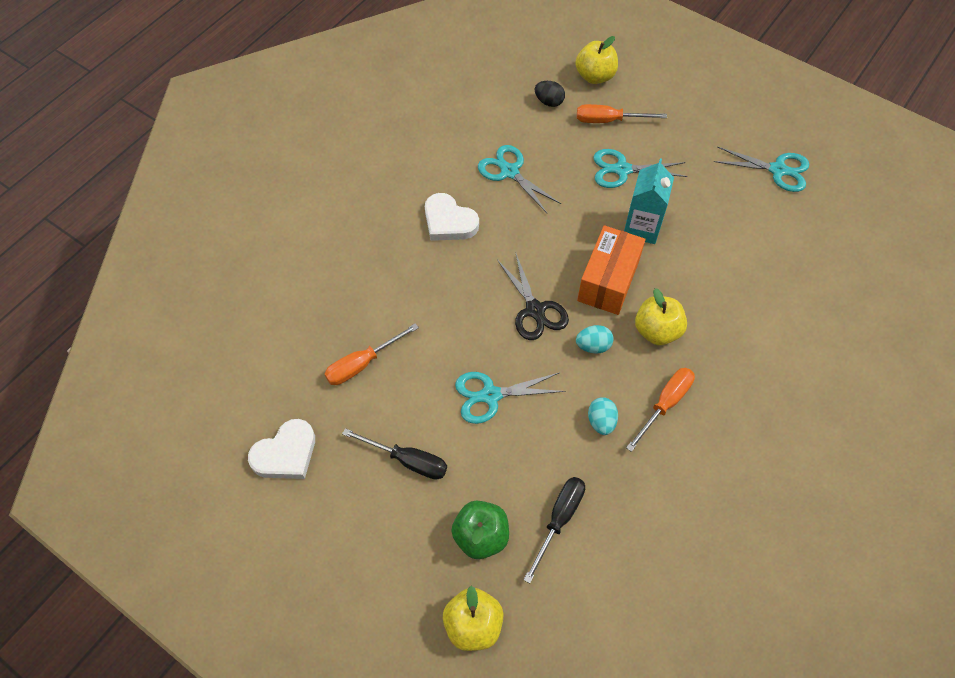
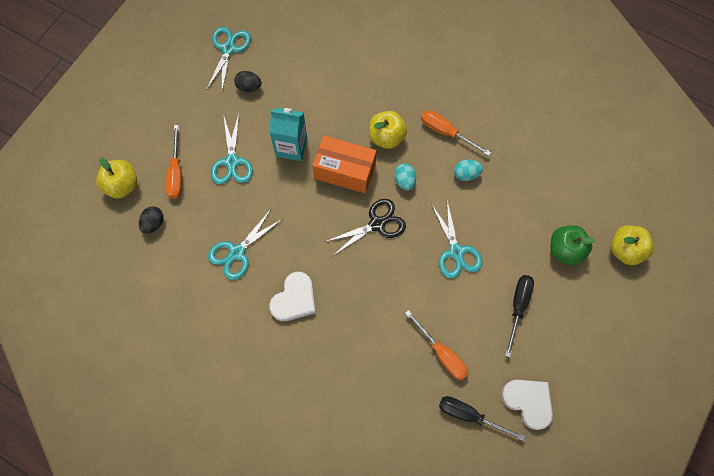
camera: 95 degrees left, 10 degrees up
(559, 520) = (544, 199): black screwdriver -> black screwdriver (469, 415)
(724, 189) = (249, 87): none -> black egg

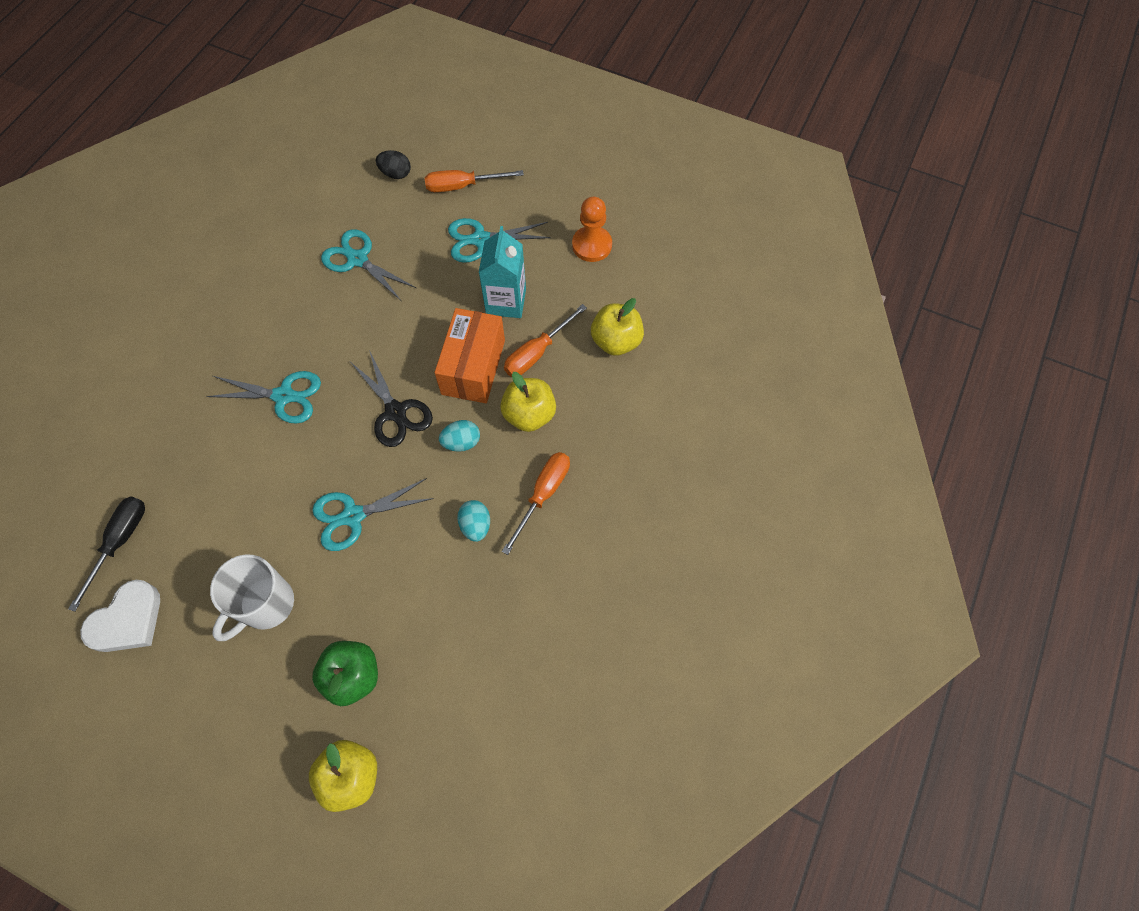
camera: 85 degrees right, 5 degrees down
(122, 185) = (444, 138): yellow apple -> yellow apple (616, 341)
(228, 49) = (647, 216): turquoise scissors -> turquoise scissors (284, 396)
(249, 87) = (592, 245): black egg -> orange pawn
(294, 299) = (294, 326): white heart -> none
(442, 354) = (207, 503): orange screwdriver -> orange screwdriver (537, 352)
(518, 307) = (266, 605): black screwdriver -> white mug

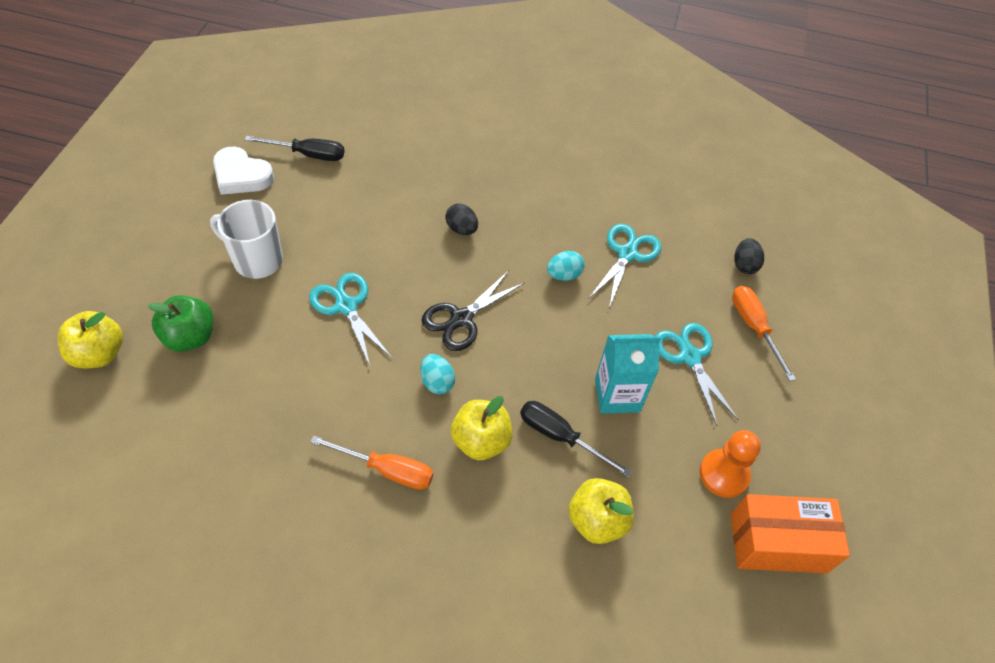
camera: 75 degrees right, 10 degrees down
(284, 396) = (461, 229): turquoise scissors -> black egg
(473, 367) = (527, 378): orange box -> orange box (778, 543)
(475, 525) = (345, 411): turquoise egg -> turquoise egg (564, 275)
(537, 352) = (560, 437): orange screwdriver -> black screwdriver

